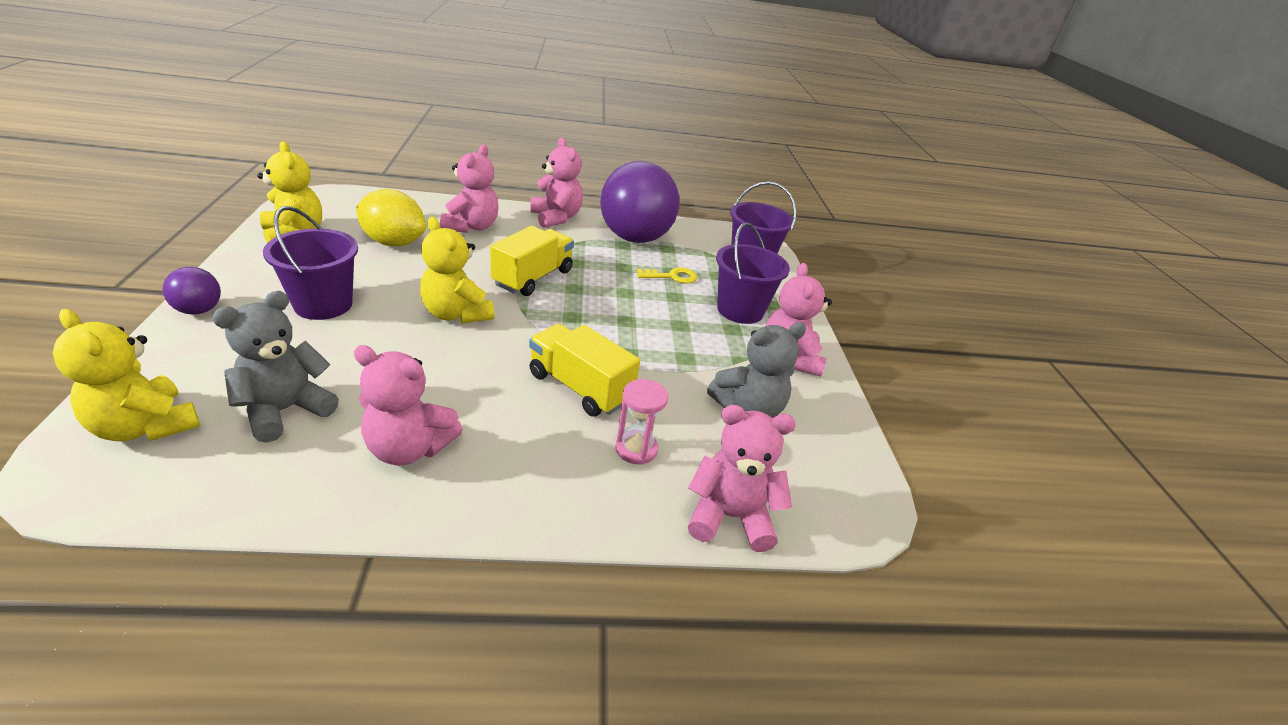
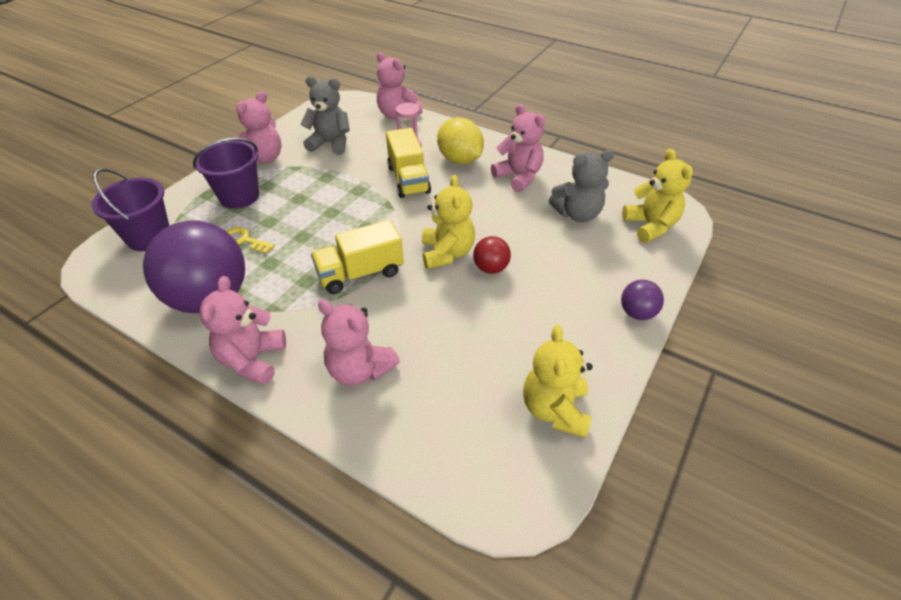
camera: 140 degrees left, 10 degrees up
(323, 304) = (543, 292): purple bucket -> none
(394, 243) = (456, 363): yellow lemon -> yellow lemon (460, 160)
(395, 312) = (491, 268): none -> red ball
(472, 227) = (360, 369): pink teddy bear -> pink teddy bear turned 105 degrees counterclockwise

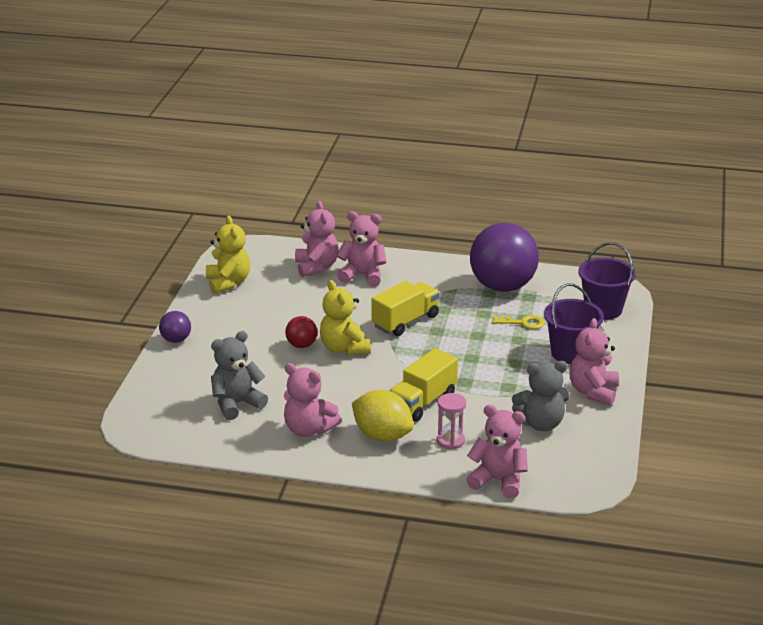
camera: 160 degrees right, 15 degrees down
(252, 360) = (436, 266): pink teddy bear -> pink teddy bear (316, 267)
(408, 179) = (422, 402): yellow truck -> yellow truck turned 105 degrees counterclockwise
(650, 226) = (163, 407): yellow teddy bear -> none

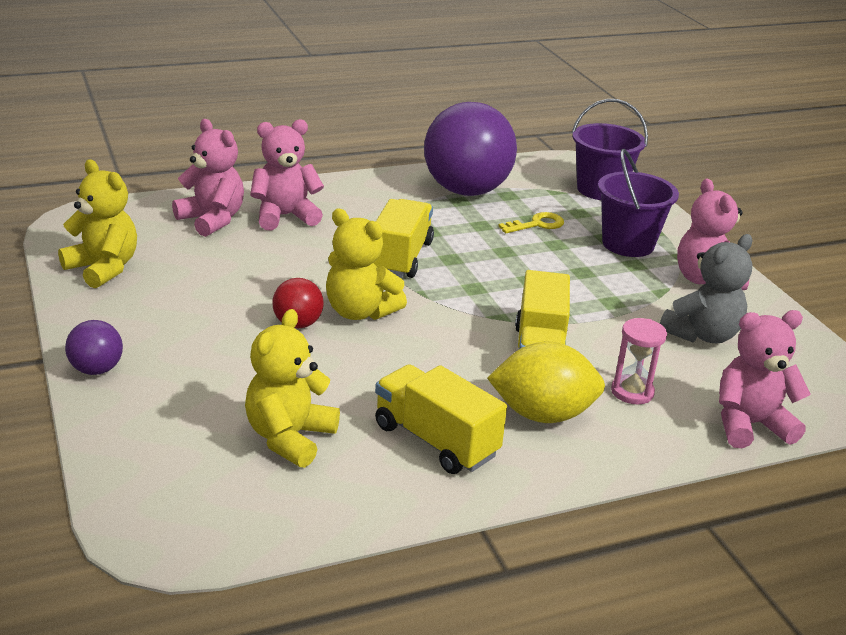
camera: 35 degrees left, 0 degrees up
(236, 404) = (289, 438): grey teddy bear -> yellow teddy bear
(308, 429) = (435, 440): pink teddy bear -> yellow truck

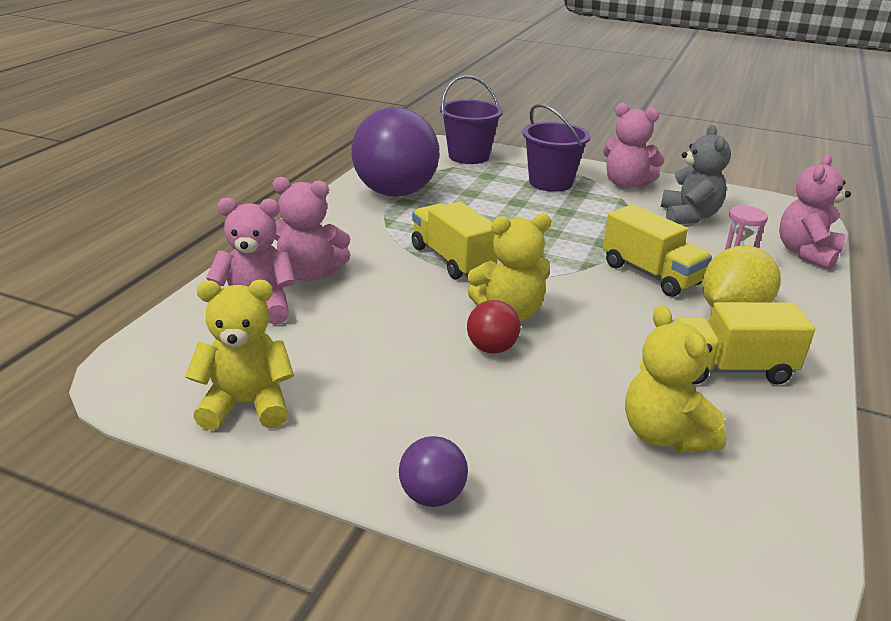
camera: 45 degrees left, 0 degrees up
(285, 216) = (310, 273): pink teddy bear -> pink teddy bear turned 105 degrees counterclockwise
(537, 224) = (481, 195): yellow key -> none

